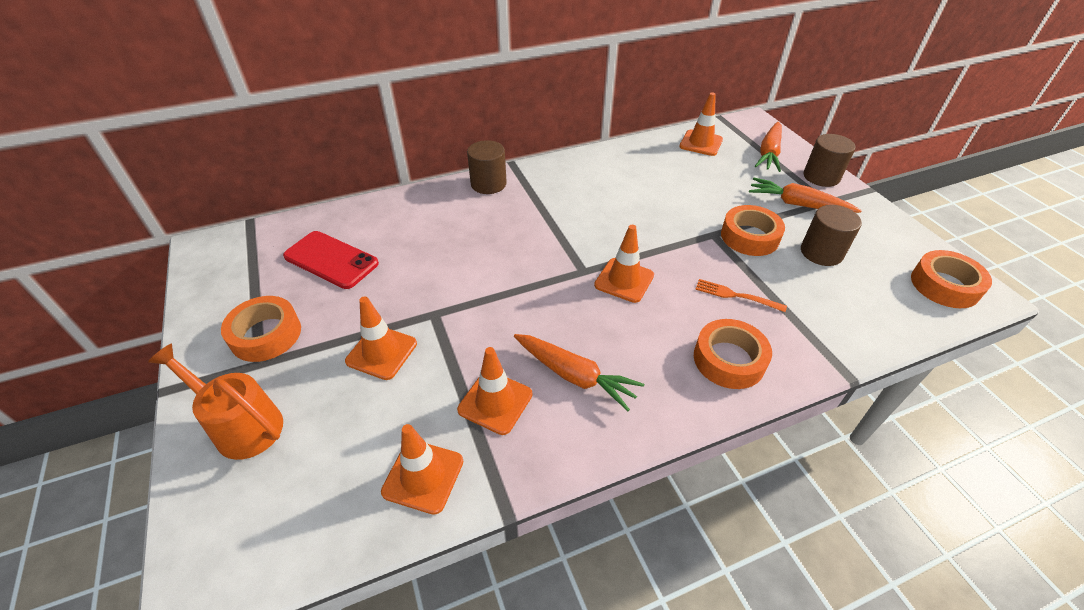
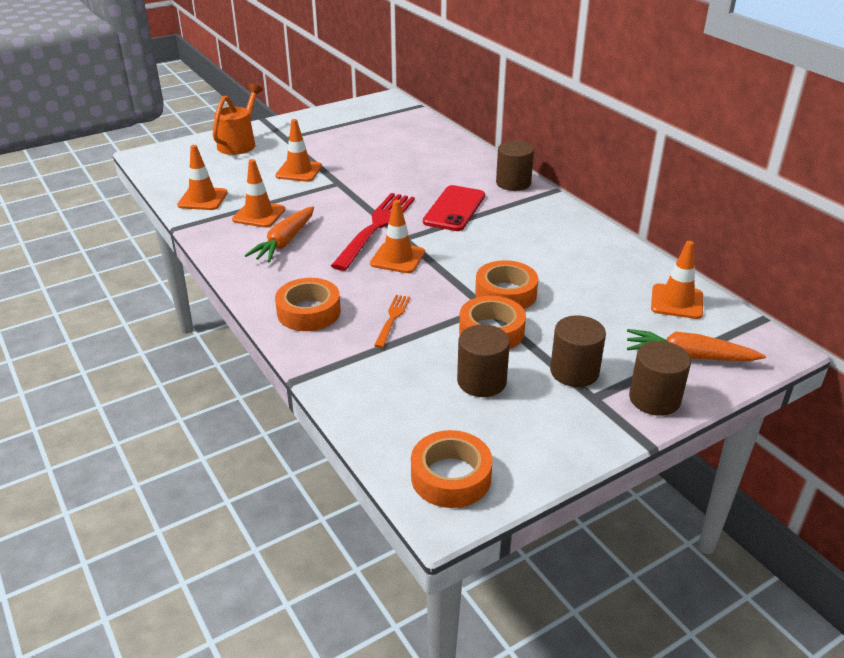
camera: 80 degrees right, 10 degrees down
(266, 335) = (309, 134): orange tape -> orange tape (505, 293)
(331, 260) = (386, 139): red phone -> red phone (454, 209)
(556, 290) = (375, 228): none -> red fork
(797, 204) = (574, 371): orange carrot -> brown cylinder

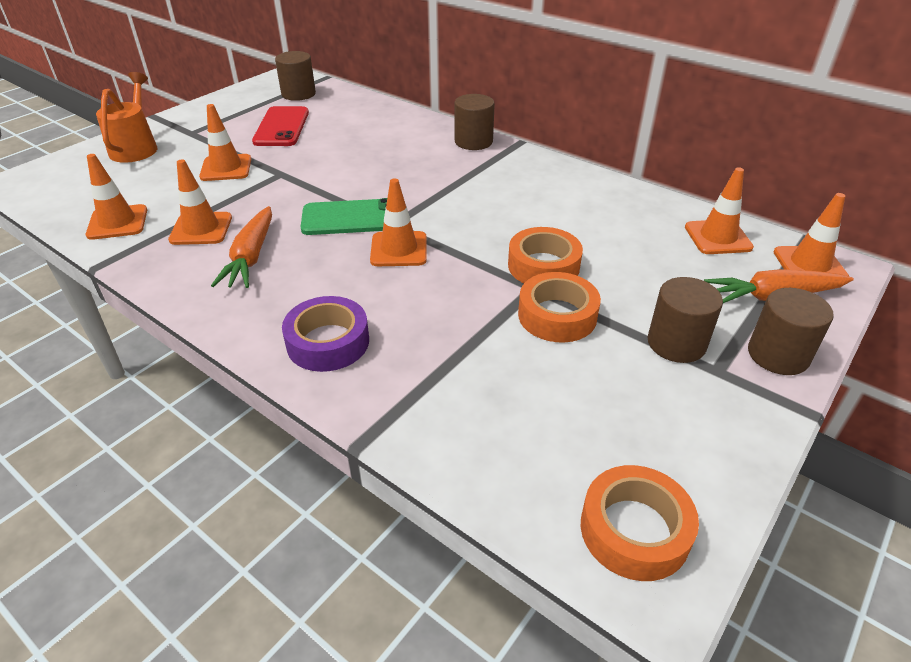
camera: 20 degrees left, 5 degrees up
(309, 312) = (328, 342): orange tape -> purple tape
(375, 228) = (353, 218): red fork -> green phone
(392, 319) = (435, 327): orange fork -> none
(454, 209) = (429, 180): red phone -> red phone (281, 127)
(481, 381) = (586, 383): brown cylinder -> brown cylinder (298, 94)
(744, 340) = (809, 265): none -> orange traffic cone

